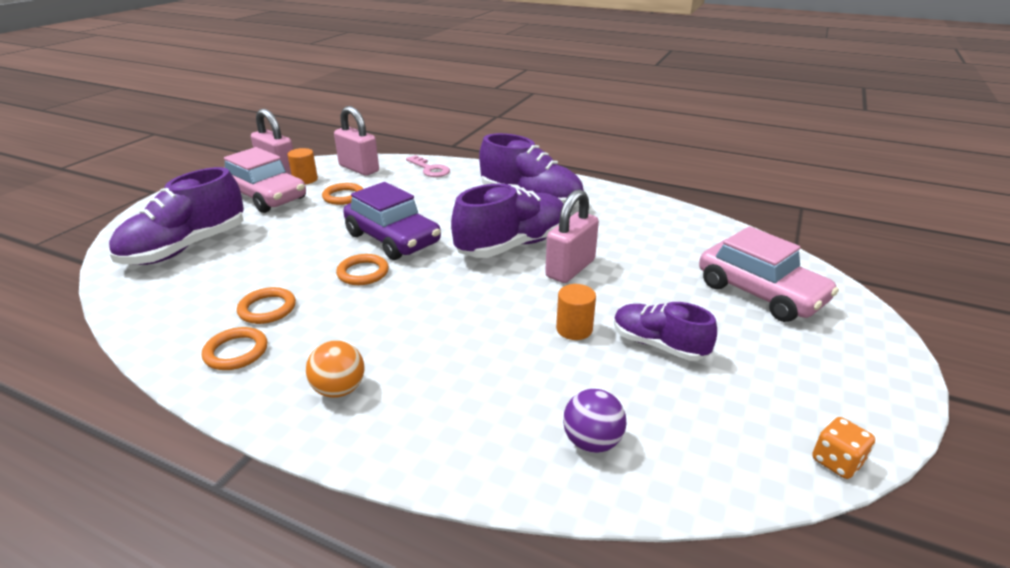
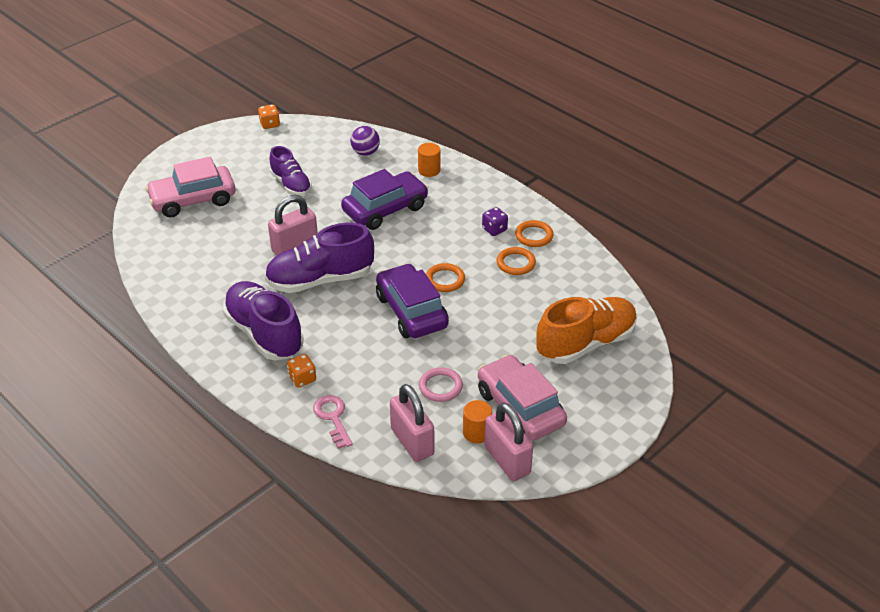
camera: 160 degrees left, 10 degrees up
(186, 248) = (586, 343): purple shoe -> orange shoe
(302, 348) = (494, 229): none -> purple dice
(339, 389) = (476, 201): orange ball -> none
(343, 196) = (440, 387): orange ring -> pink ring
(471, 182) = (302, 378): none -> orange dice
(486, 340) = (385, 209): none -> purple car
(574, 329) = (329, 204): orange cylinder -> orange cylinder (429, 170)
(760, 293) = (193, 200): pink car -> pink car turned 90 degrees counterclockwise

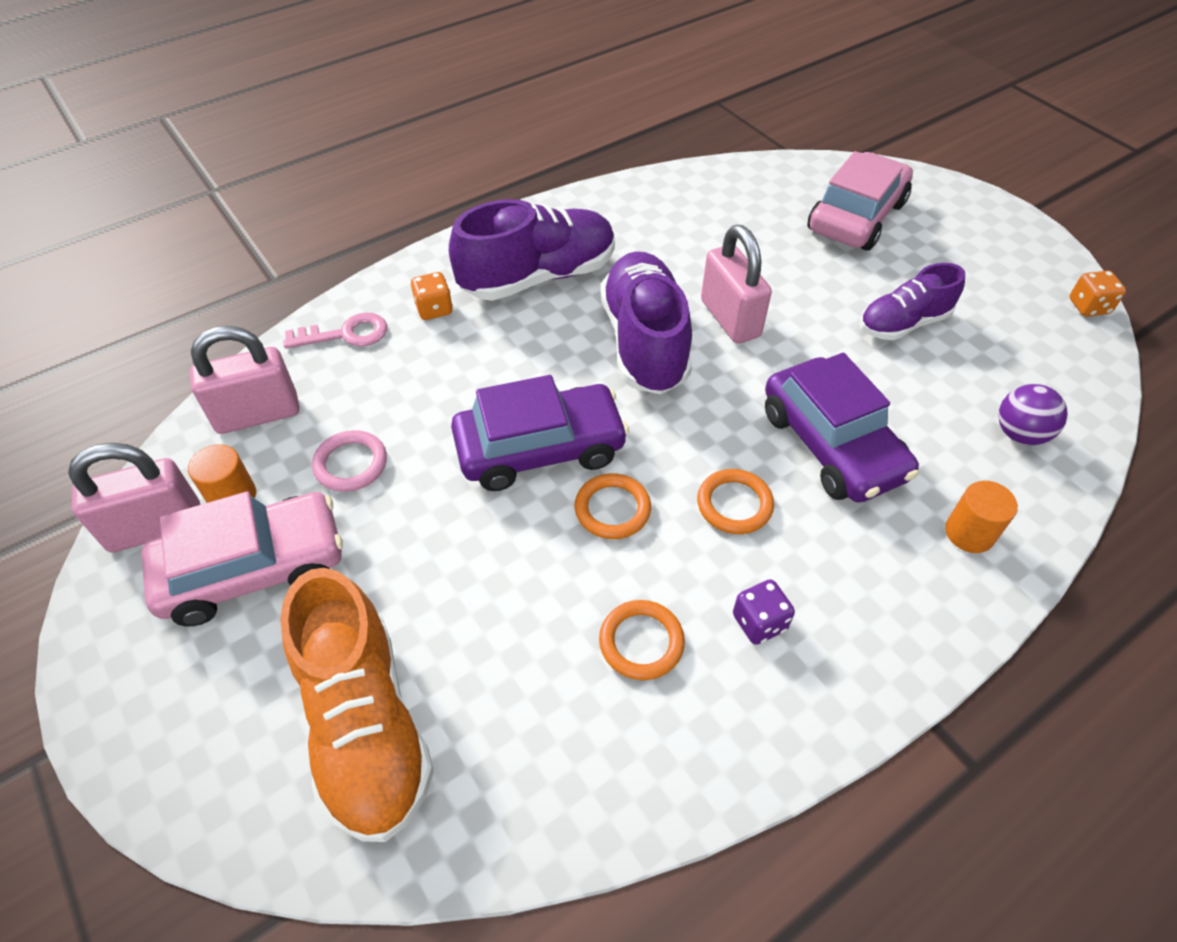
camera: 100 degrees right, 10 degrees up
(193, 200) = (856, 217): pink car -> pink car turned 45 degrees clockwise
(534, 236) = (730, 700): orange ring -> orange ring (734, 504)

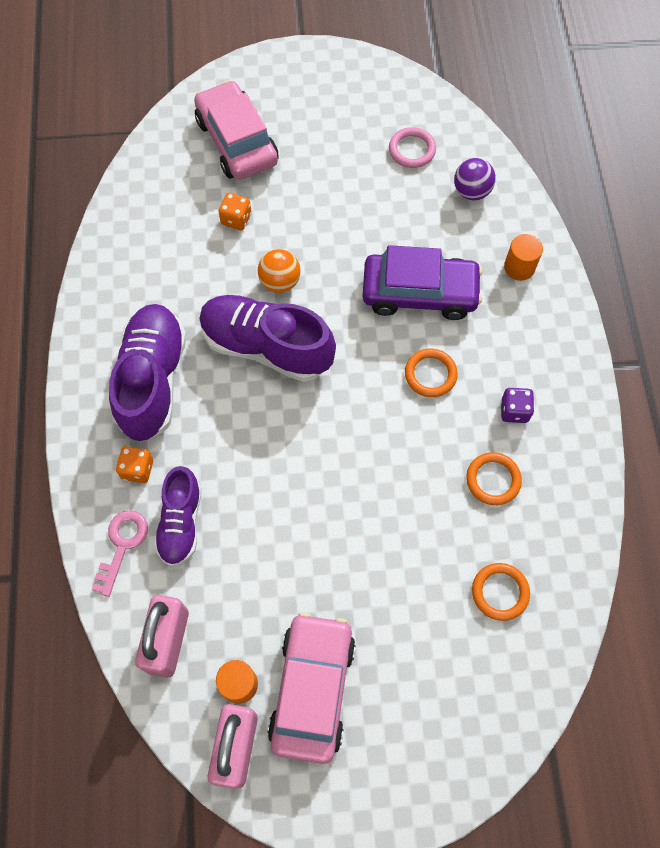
camera: 60 degrees left, 15 degrees up
(351, 464) = (258, 591): pink ring -> pink ring (412, 150)
(365, 725) = (465, 659): orange shoe -> none
(540, 449) = (320, 463): purple car -> none
(612, 509) = (393, 445): orange ring -> orange ring (500, 592)
(730, 318) = (280, 282): pink padlock -> orange ball
(903, 323) = (351, 186): purple shoe -> purple shoe (181, 523)
(1088, 307) = (404, 79): orange dice -> orange dice (236, 219)

